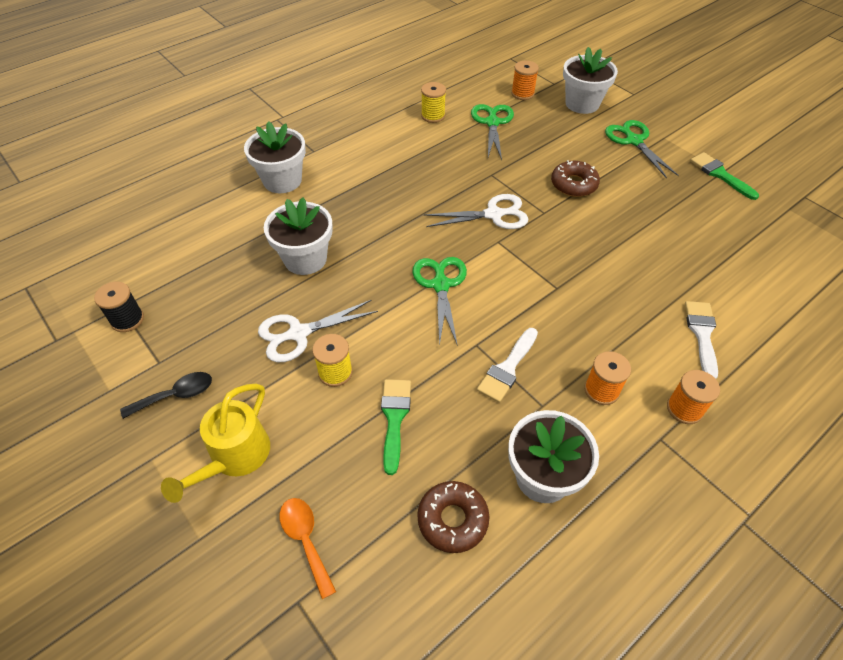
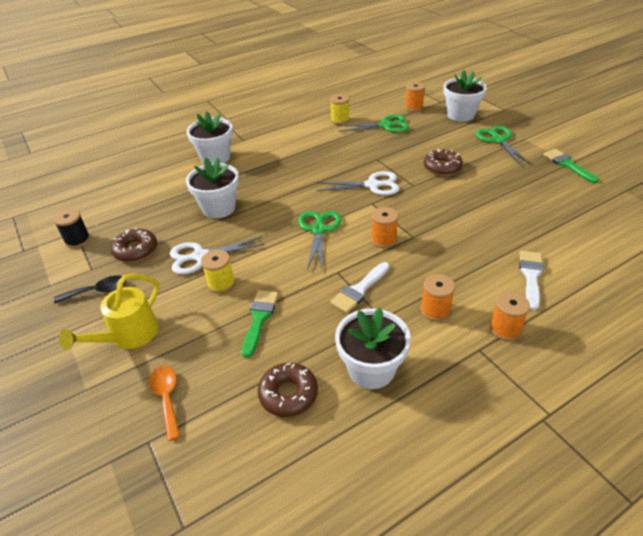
camera: 10 degrees right, 10 degrees down
(211, 330) = (136, 250): none -> brown donut
(492, 123) = (385, 126): green scissors -> green scissors turned 75 degrees clockwise
(523, 295) = (383, 240): none -> orange spool

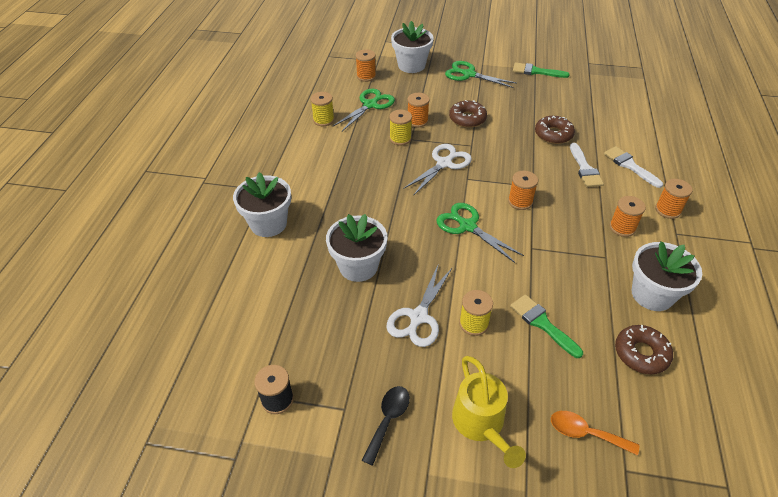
camera: 50 degrees left, 5 degrees up
(136, 250) = (354, 359): brown donut -> brown donut (553, 134)
(359, 290) = (564, 249): white brush -> white brush (585, 168)
(369, 155) = (400, 138): none -> yellow spool
(401, 150) = (417, 121): none -> orange spool

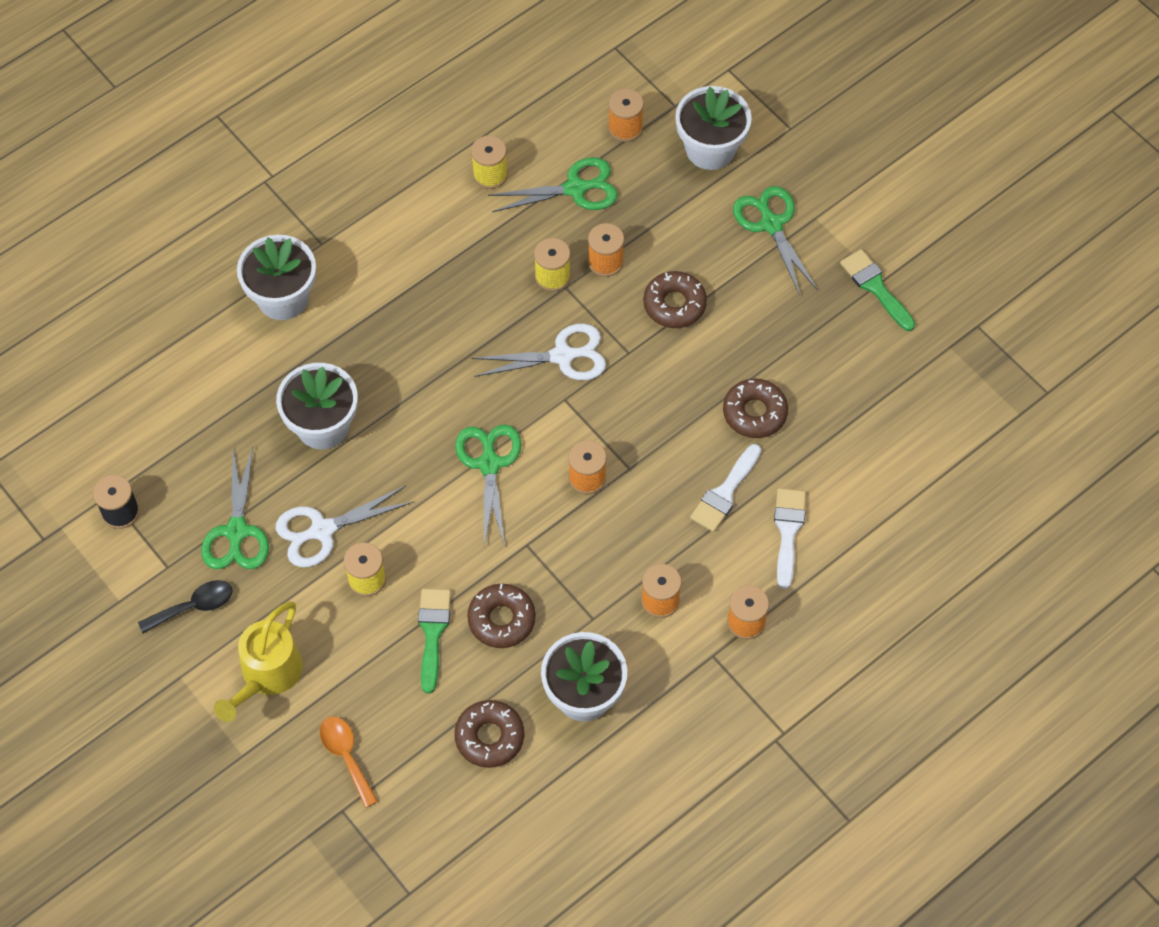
camera: 40 degrees right, 15 degrees up
(368, 354) = (237, 531): none -> green scissors
(566, 290) = (501, 619): none -> brown donut

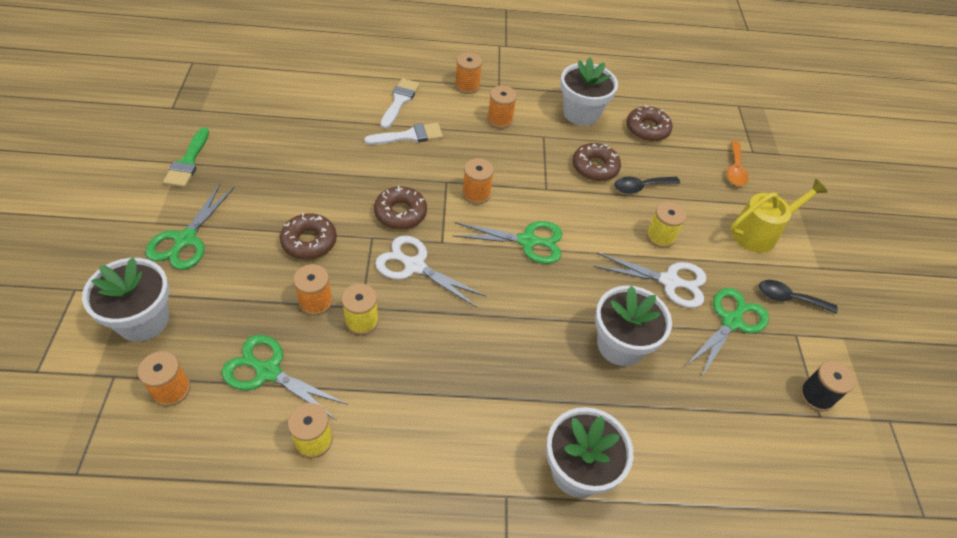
camera: 145 degrees left, 10 degrees down
(433, 633) = (640, 187): green brush -> black spoon
(489, 464) = (527, 241): green scissors -> green scissors turned 120 degrees counterclockwise
(754, 413) = (344, 156): brown donut -> brown donut (400, 213)
(788, 531) = (399, 101): white brush -> white brush turned 150 degrees clockwise

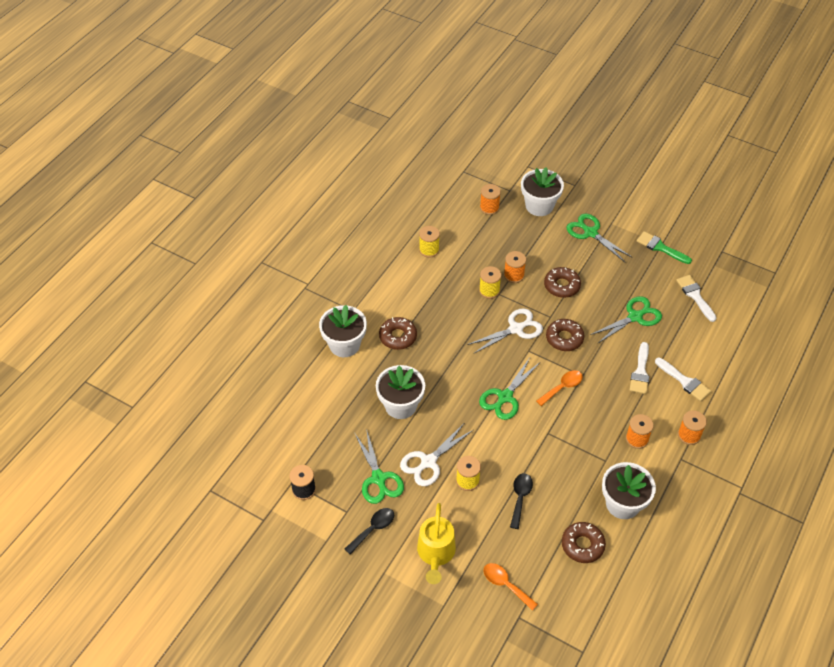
camera: 125 degrees right, 0 degrees up
(263, 116) = (695, 296): none -> white brush
(268, 372) = (478, 244): green scissors -> green scissors (635, 317)
(476, 194) = (562, 387): orange spool -> orange spoon
(595, 167) = (555, 478): brown donut -> brown donut (398, 337)

